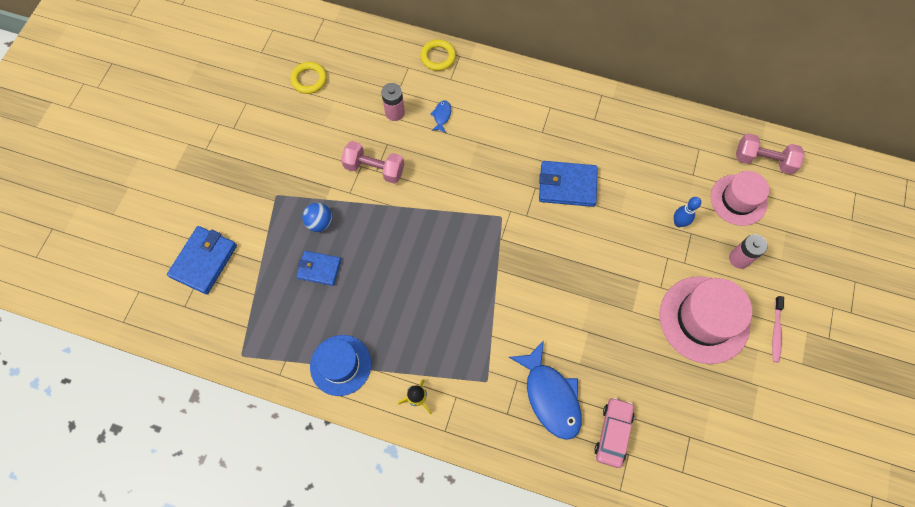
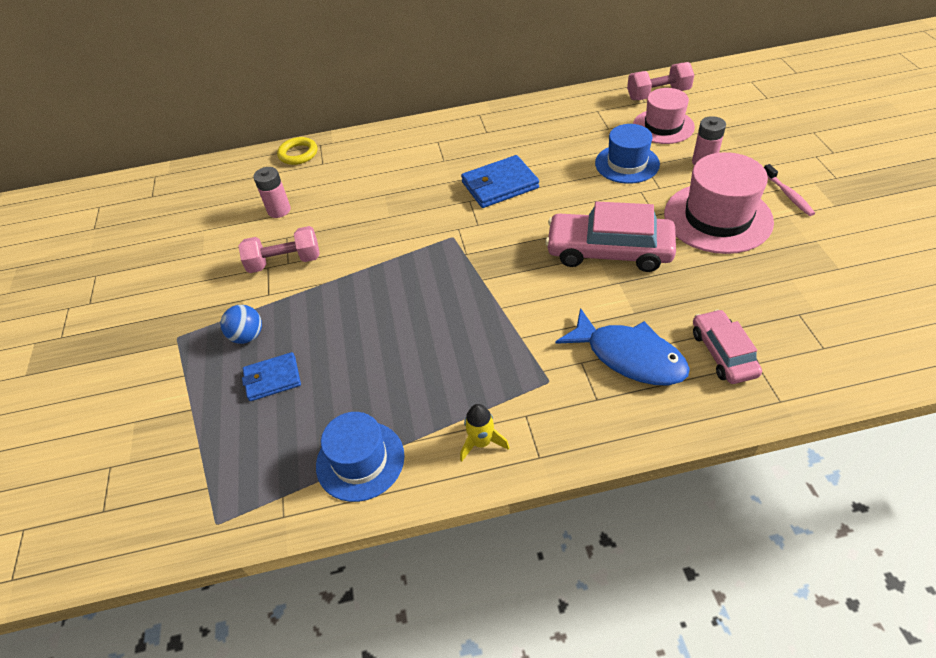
camera: 25 degrees left, 20 degrees down
(204, 261) = (109, 447): blue wallet -> none
(309, 79) = (164, 226): yellow ring -> none
(441, 116) = (332, 192): blue fish -> none
(602, 300) = (609, 251): none -> pink car
(678, 223) = (627, 164): blue bowling pin -> blue hat

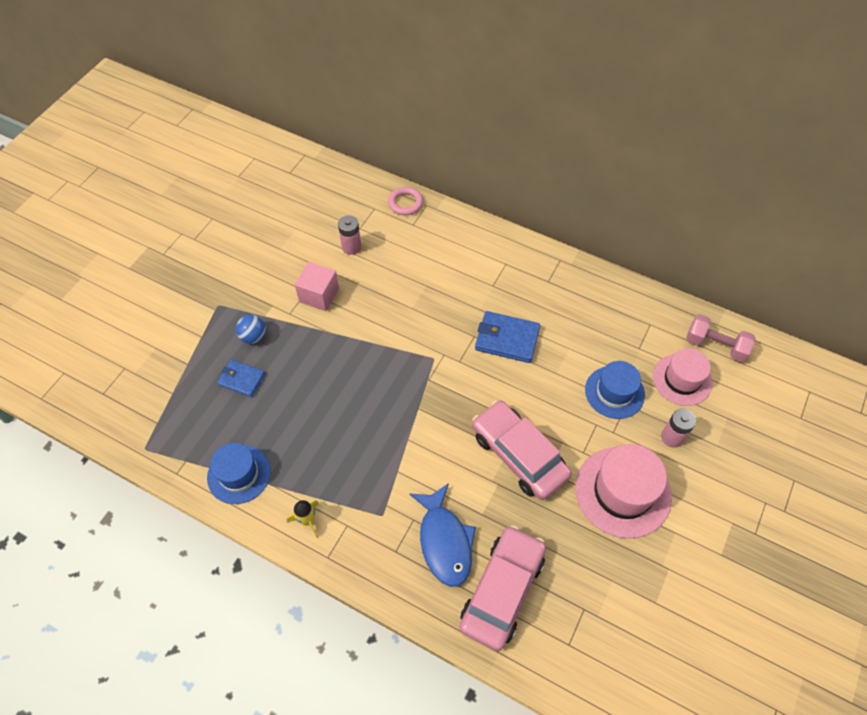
camera: 35 degrees right, 10 degrees up
(285, 262) = (319, 295): pink dumbbell -> pink cube
(298, 154) = (405, 203): yellow ring -> pink ring
(723, 353) = (502, 590): pink car -> pink car, size x1.68
(788, 195) = (698, 517): pink toothbrush -> none

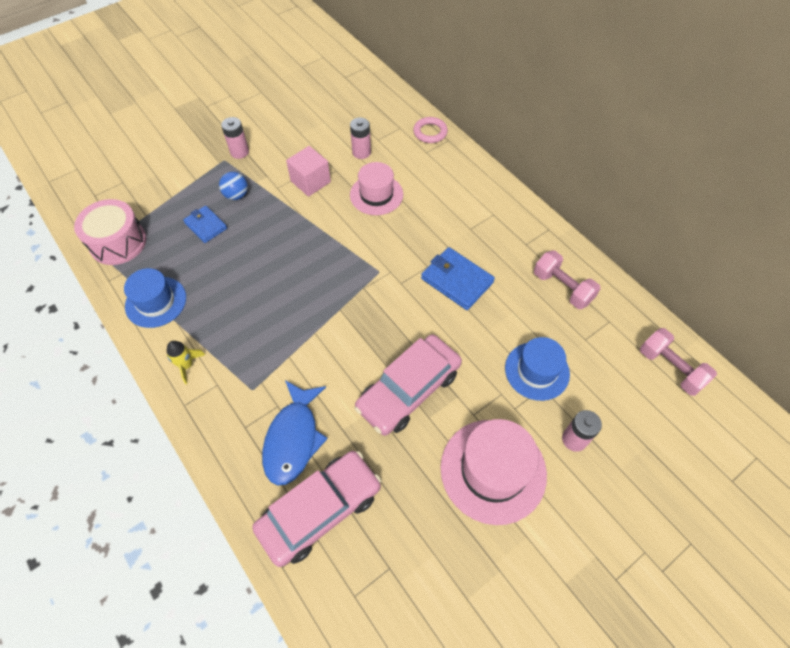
camera: 25 degrees right, 0 degrees up
(161, 432) = (118, 242): none -> pink drum
(229, 291) = (239, 152): none -> pink battery
(519, 455) = (408, 390): pink car -> pink car turned 120 degrees counterclockwise
(598, 310) = (562, 288): none -> pink dumbbell
(682, 379) = (615, 387): pink hat -> pink hat (376, 195)

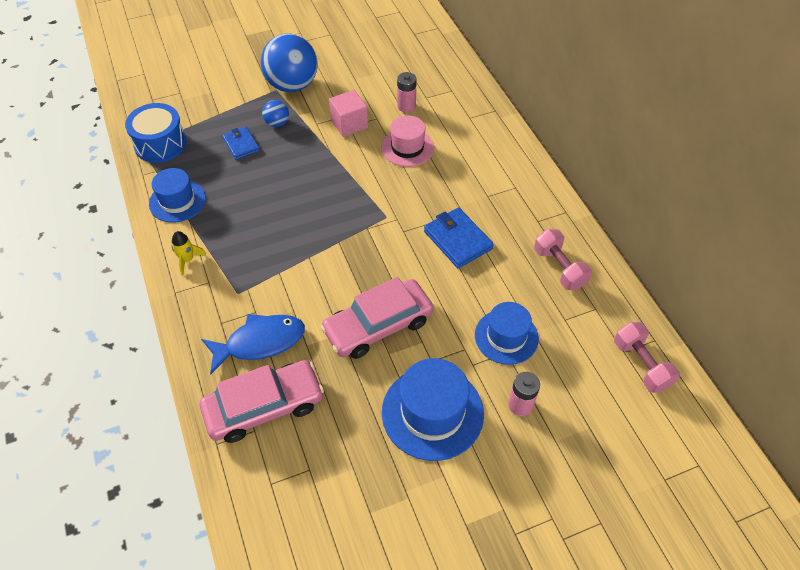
camera: 15 degrees right, 5 degrees down
(118, 242) = (160, 144): pink drum -> blue drum
(239, 152) = (292, 85): pink battery -> blue ball
(293, 439) = (260, 342): blue fish -> blue fish turned 135 degrees counterclockwise
(430, 132) = (479, 100): pink ring -> none
(493, 470) = (432, 412): pink hat -> blue hat

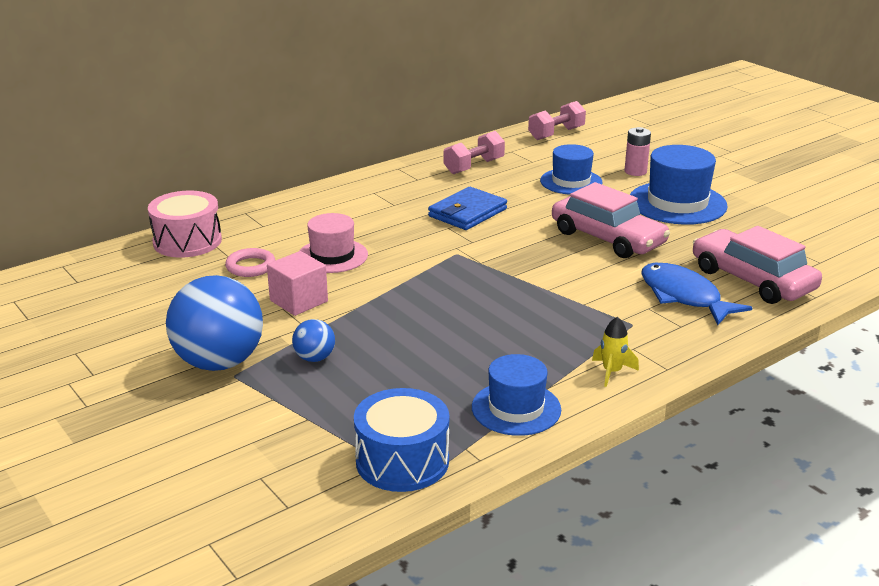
camera: 105 degrees left, 25 degrees down
(241, 145) = (373, 379): blue wallet -> none
(406, 106) = (250, 266): pink battery -> pink ring
(455, 80) = (187, 241): none -> pink drum

